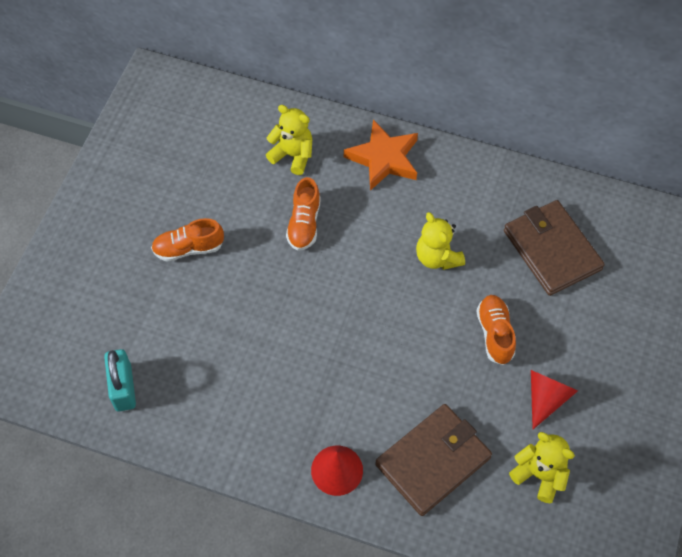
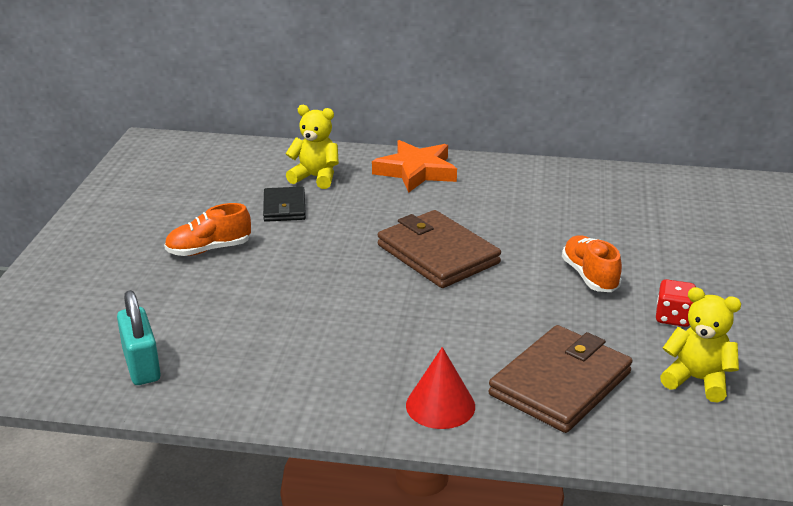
camera: 10 degrees left, 30 degrees down
(259, 197) = (284, 207): none -> black wallet
(304, 224) = (341, 220): orange shoe -> none
(437, 257) = (500, 229): yellow teddy bear -> none
(546, 398) = (673, 317): red cone -> red dice
(552, 250) = (624, 213): brown wallet -> brown wallet (438, 254)

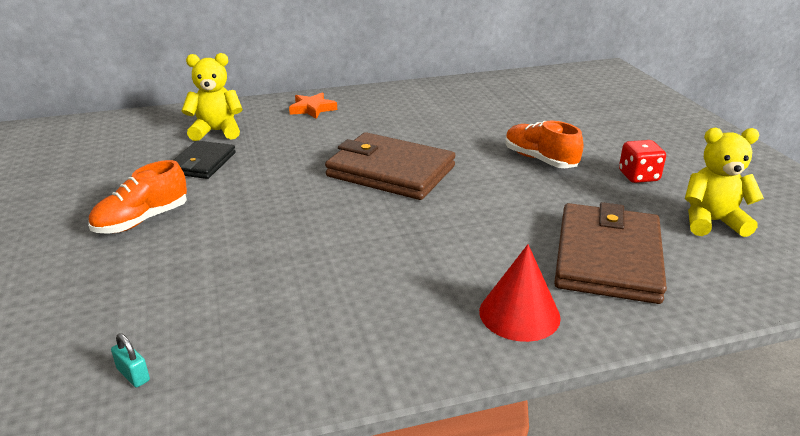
camera: 25 degrees left, 0 degrees up
(141, 365) = (133, 375): turquoise padlock -> turquoise padlock, size x0.44
(284, 207) = (202, 163): black wallet -> black wallet turned 45 degrees clockwise
(416, 171) = (312, 109): orange star -> orange star, size x0.57

